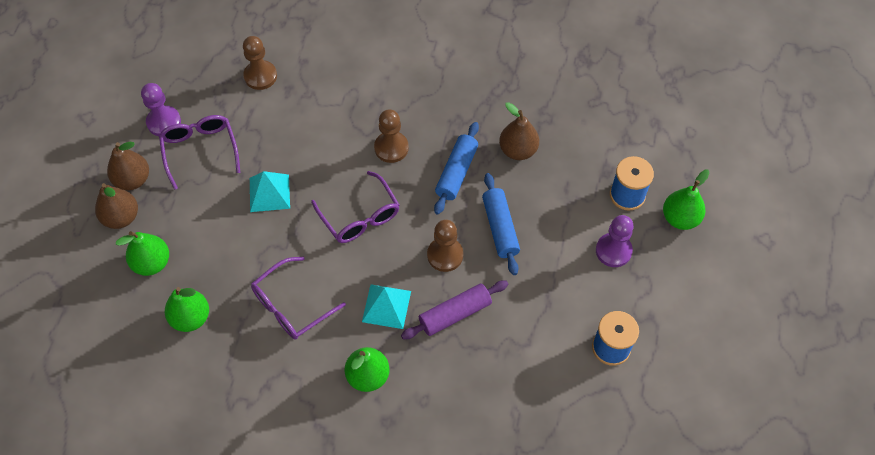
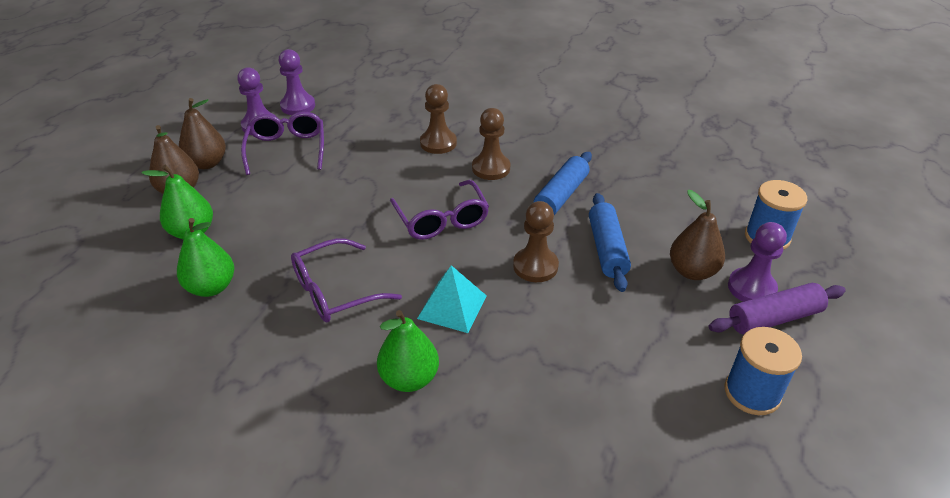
camera: 10 degrees right, 20 degrees down
(191, 89) = (298, 106): none -> purple pawn
(260, 76) = (369, 104): brown pawn -> brown pawn (438, 143)
(269, 193) = (346, 189): turquoise pyramid -> none
(455, 314) = (538, 326): purple rolling pin -> purple rolling pin (774, 318)
(518, 150) = (634, 185): brown pear -> brown pear (692, 271)
(680, 218) = (837, 266): green pear -> none

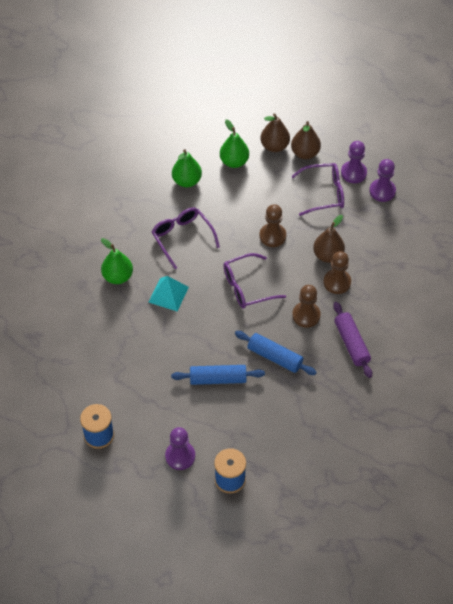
camera: 90 degrees right, 15 degrees up
(535, 266) = (202, 337): brown pawn -> brown pawn (272, 236)
(692, 271) = (196, 425): brown pear -> brown pear (328, 255)
(774, 318) = (153, 462): purple rolling pin -> purple rolling pin (351, 343)

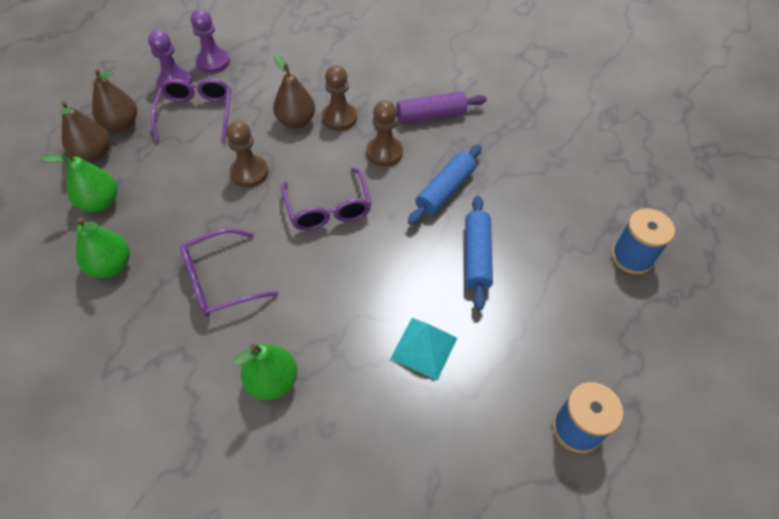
camera: 85 degrees left, 0 degrees up
(168, 294) = (322, 308): turquoise pyramid -> turquoise pyramid (424, 348)
(180, 456) = (603, 313): purple pawn -> none

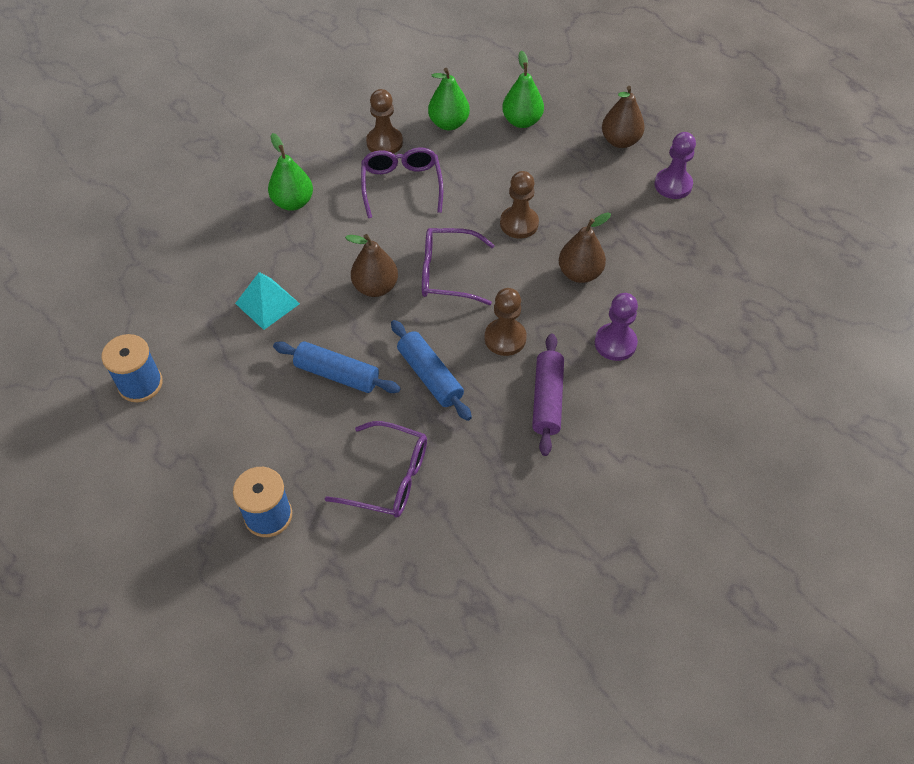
camera: 110 degrees right, 0 degrees up
(93, 154) = (585, 120): brown pear -> brown pear (375, 287)
(196, 113) = (619, 196): purple glasses -> purple glasses (389, 478)
(213, 62) = (701, 220): purple pawn -> purple pawn (615, 343)
(339, 118) = (572, 312): brown pawn -> brown pawn (384, 142)

